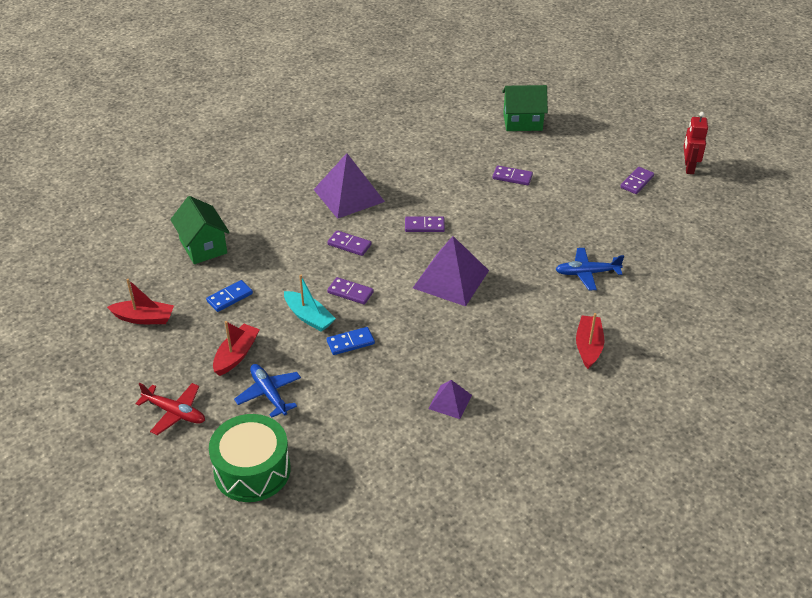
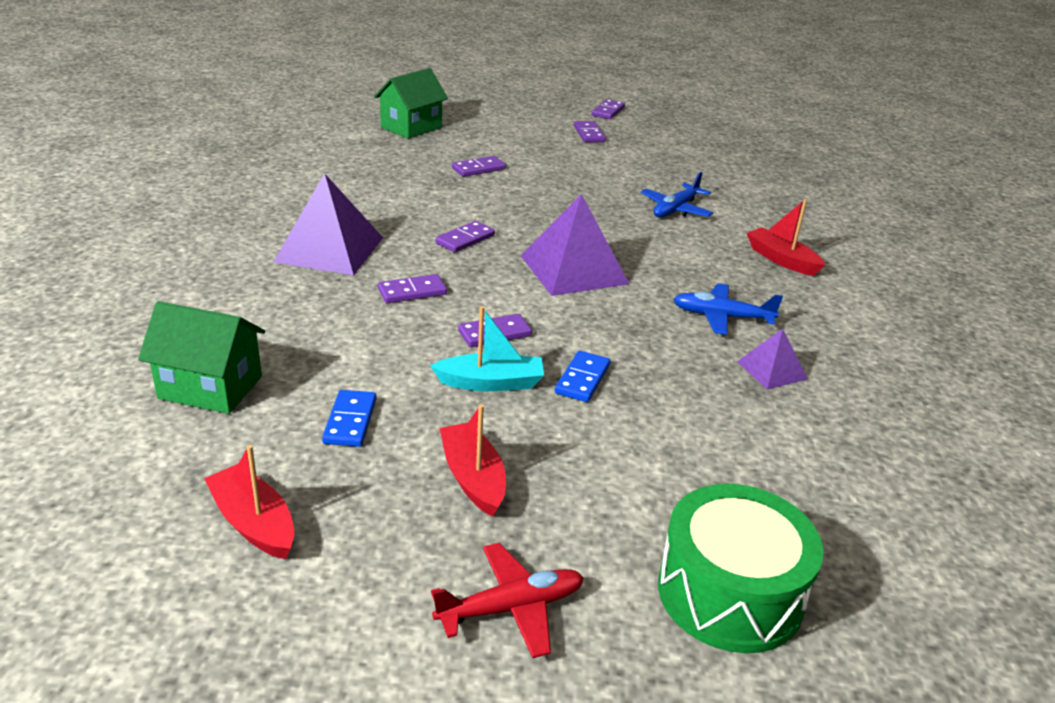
camera: 50 degrees left, 10 degrees down
(144, 318) = (254, 523): red boat -> red boat turned 90 degrees counterclockwise
(269, 394) = (590, 491): blue plane -> blue plane (721, 317)
(689, 167) = (608, 111): red robot -> purple domino

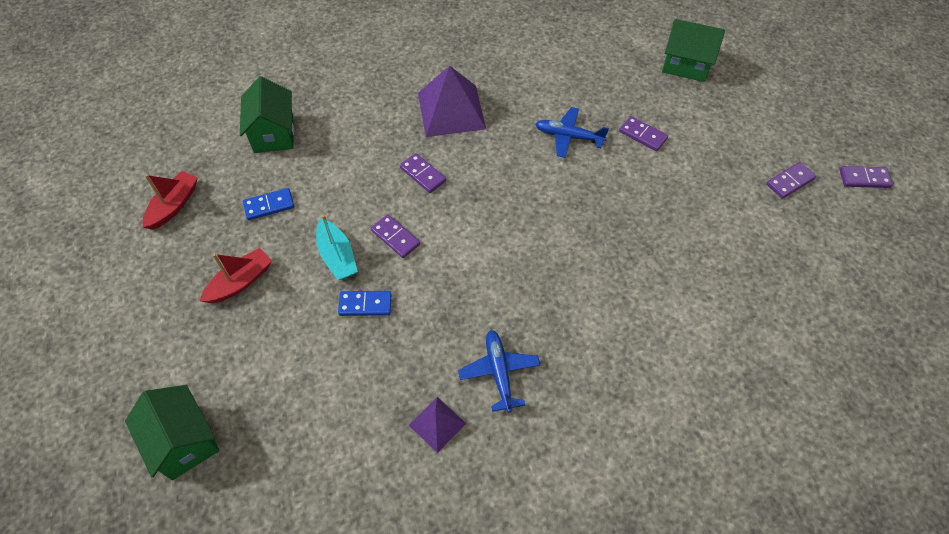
camera: 70 degrees right, 25 degrees up
(465, 239) = (515, 173): purple domino -> none
(511, 608) = (145, 336): red plane -> none
(573, 269) = (513, 253): purple pyramid -> none
(675, 209) = (675, 293): blue plane -> blue plane (568, 136)
(730, 593) = (184, 441): green drum -> green house
(781, 260) = (633, 400): red boat -> none

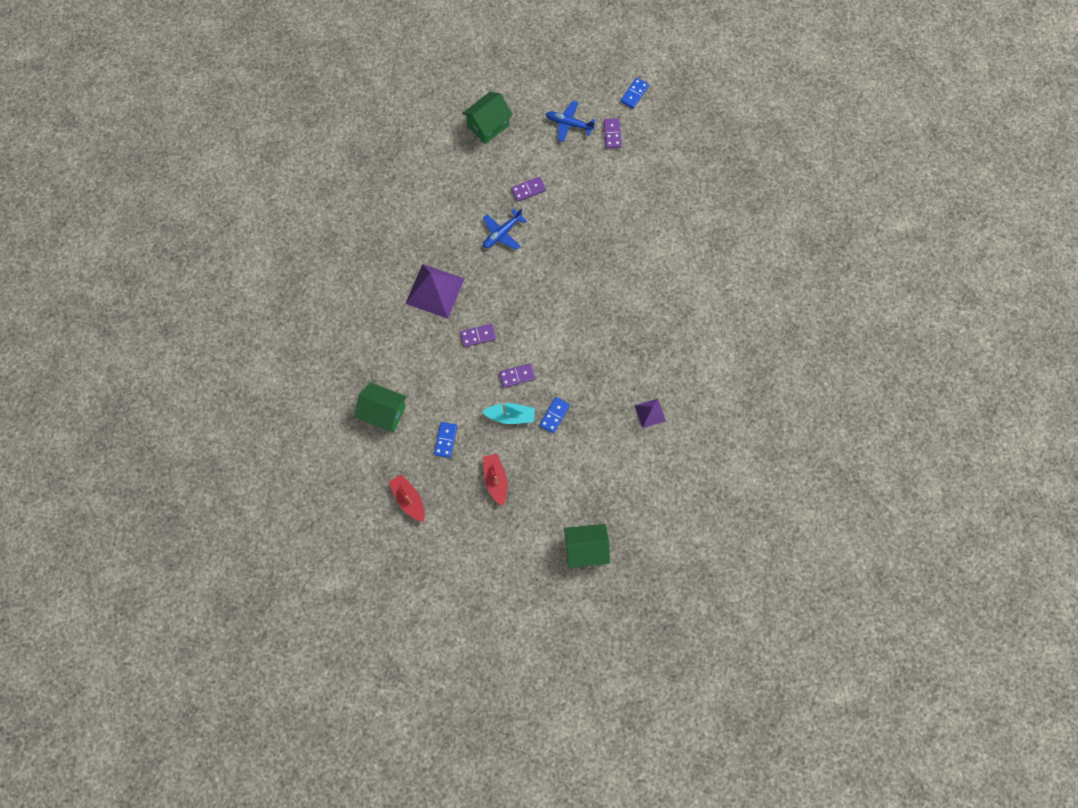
camera: 60 degrees left, 15 degrees up
(499, 372) = (638, 365): blue plane -> blue plane (569, 124)
(864, 178) = (634, 94): purple domino -> blue domino

